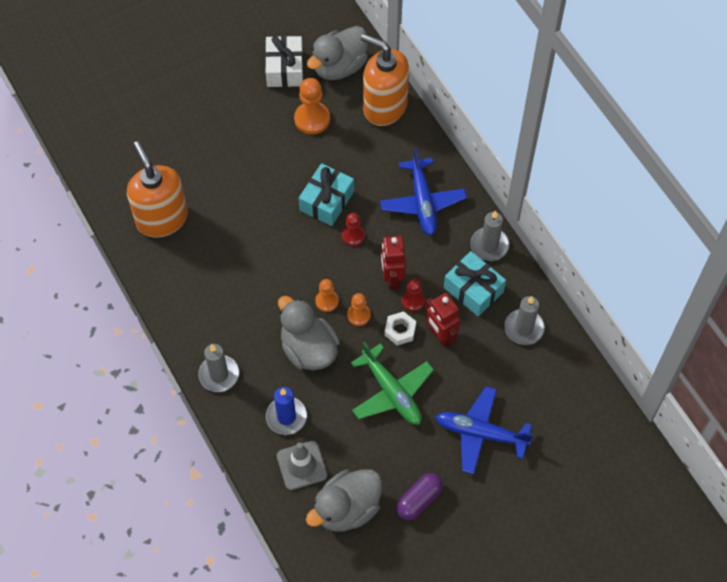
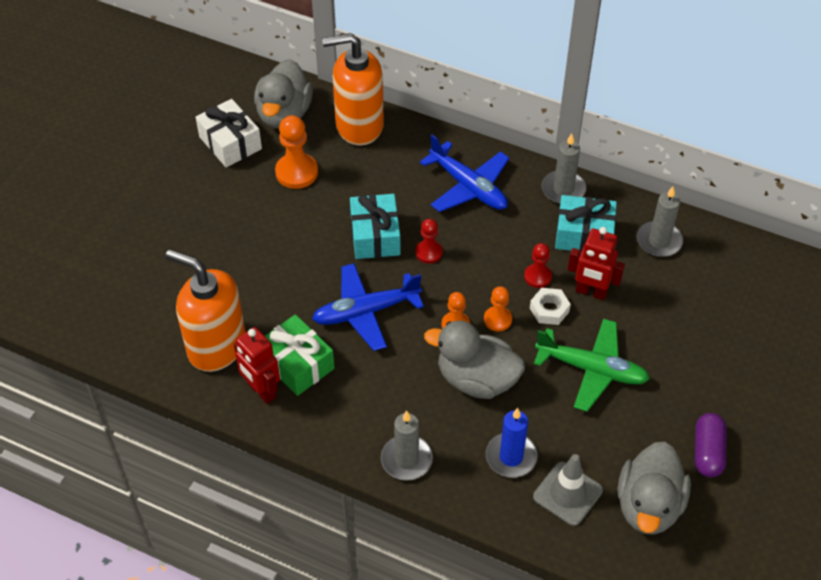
camera: 35 degrees left, 10 degrees down
(202, 264) = (297, 364): none -> green gift
(392, 278) = (500, 268): red robot -> red robot (261, 391)
(480, 433) = (706, 355): blue plane -> blue plane (365, 312)

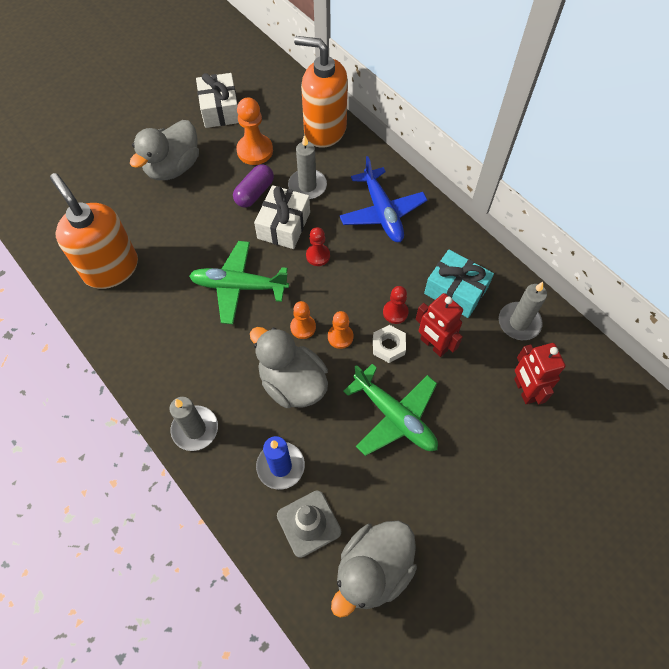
camera: 25 degrees right, 10 degrees up
(261, 391) = (121, 319): red robot -> red robot (524, 390)
(284, 114) = (273, 101): grey duck -> grey duck (173, 167)
(297, 364) = (161, 308): green gift -> none
(365, 312) = (238, 286): blue plane -> green plane
(375, 236) = (284, 225): turquoise gift -> white gift
(563, 189) = (460, 244): grey candle -> grey candle (307, 186)
(707, 452) = (455, 542): purple capsule -> purple capsule (254, 193)

